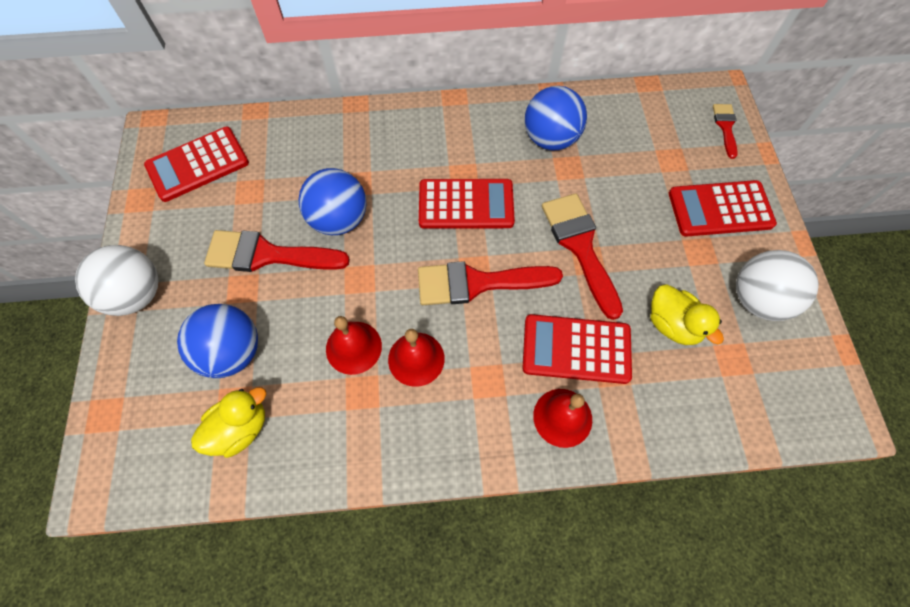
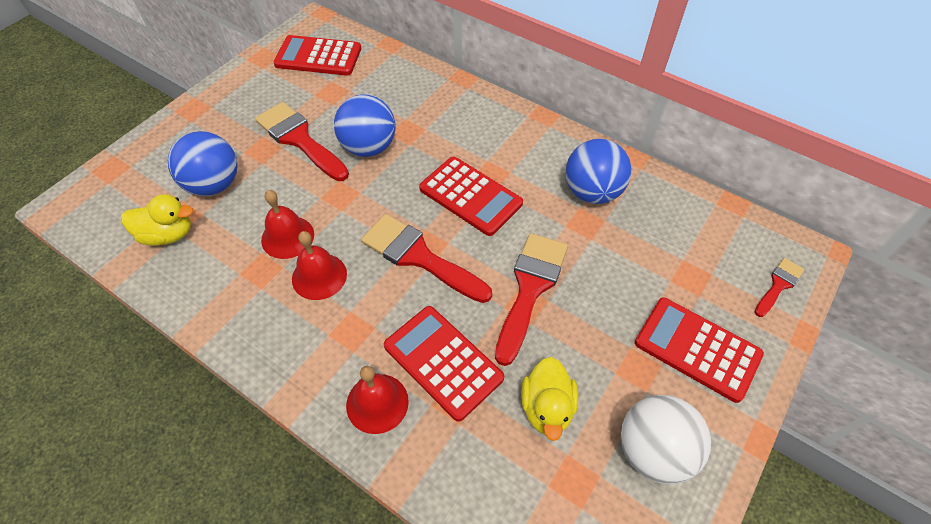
camera: 40 degrees right, 10 degrees down
(137, 295) = (201, 112): white ball -> none

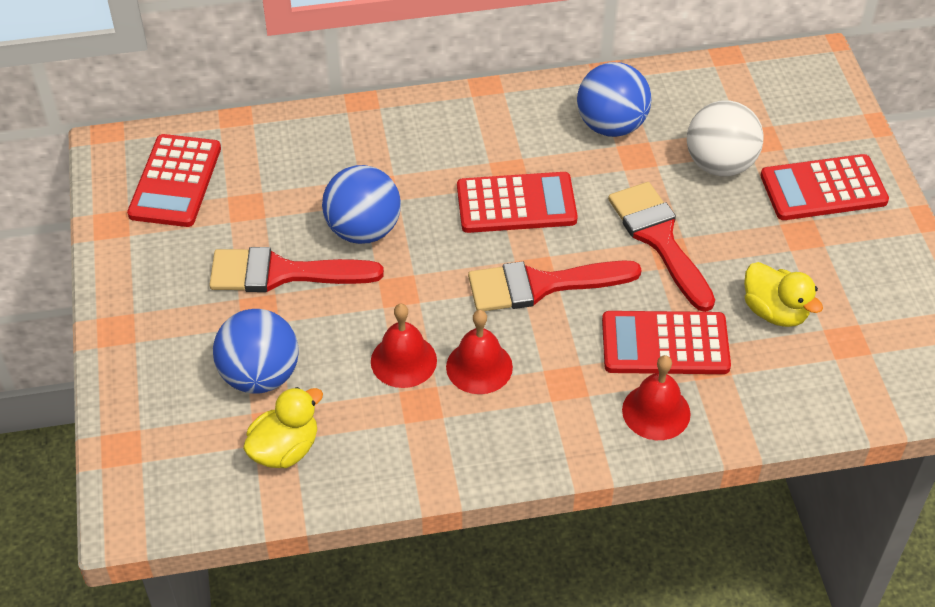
camera: 45 degrees left, 5 degrees down
(318, 56) = (175, 181): red calculator -> red calculator turned 45 degrees counterclockwise
(653, 451) = (872, 280): white ball -> white ball (720, 164)
(778, 285) = (824, 99): red brush -> none

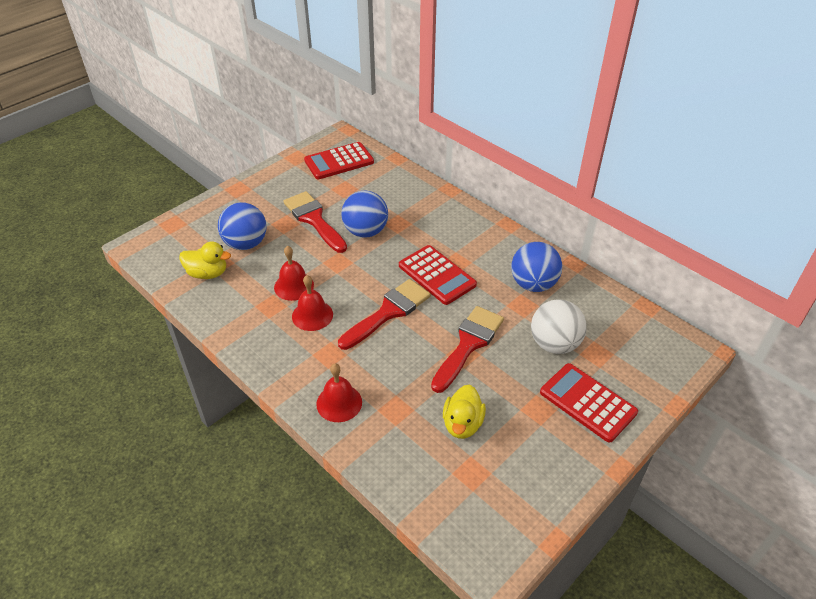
camera: 55 degrees right, 5 degrees down
(541, 285) = (388, 312): red brush -> red brush turned 90 degrees clockwise
(665, 344) = (392, 383): red calculator -> none

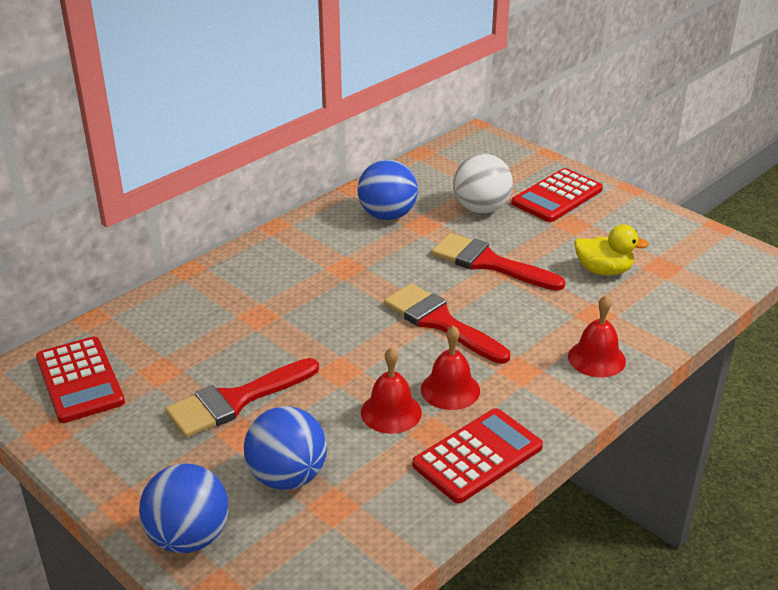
camera: 90 degrees left, 10 degrees down
(208, 273) = (360, 516): yellow duck -> none
(365, 231) = (273, 345): blue ball -> blue ball (189, 537)
(436, 275) = (370, 283): red calculator -> red calculator (478, 456)

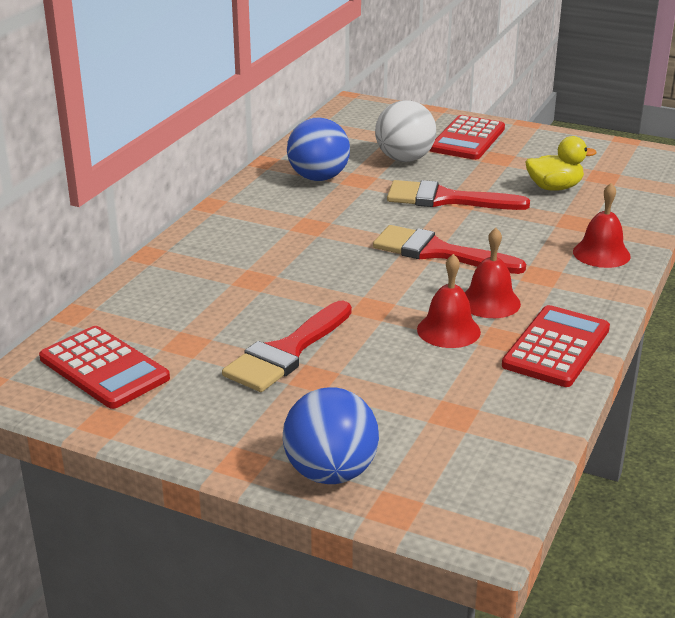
camera: 20 degrees left, 5 degrees down
(287, 477) = (390, 402): blue ball -> none

